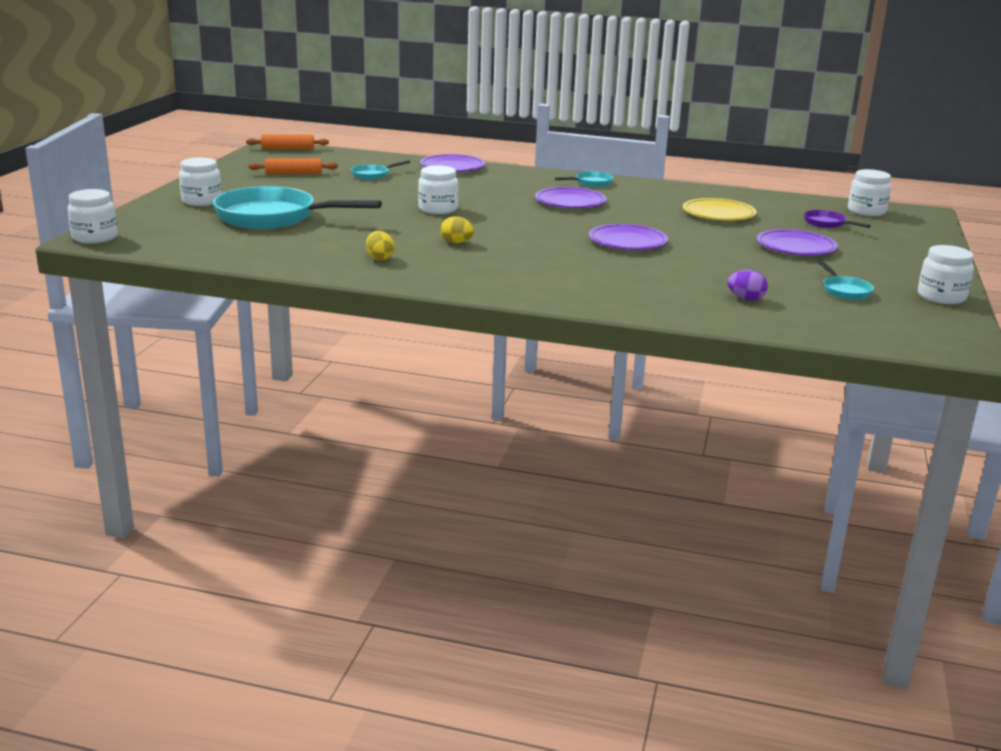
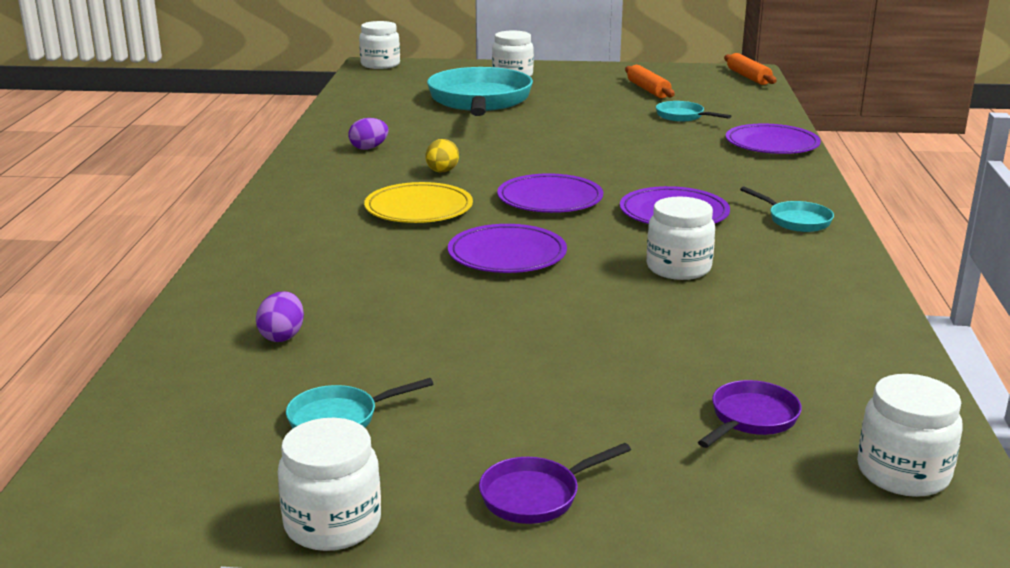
camera: 80 degrees right, 0 degrees up
(380, 258) = (369, 148): yellow egg -> purple egg
(438, 209) = (569, 154): white jar -> white jar (678, 268)
(718, 214) = (716, 315): yellow plate -> yellow plate (419, 209)
(796, 247) = (566, 381): purple plate -> purple plate (550, 199)
(904, 262) = (536, 495): none -> purple pan

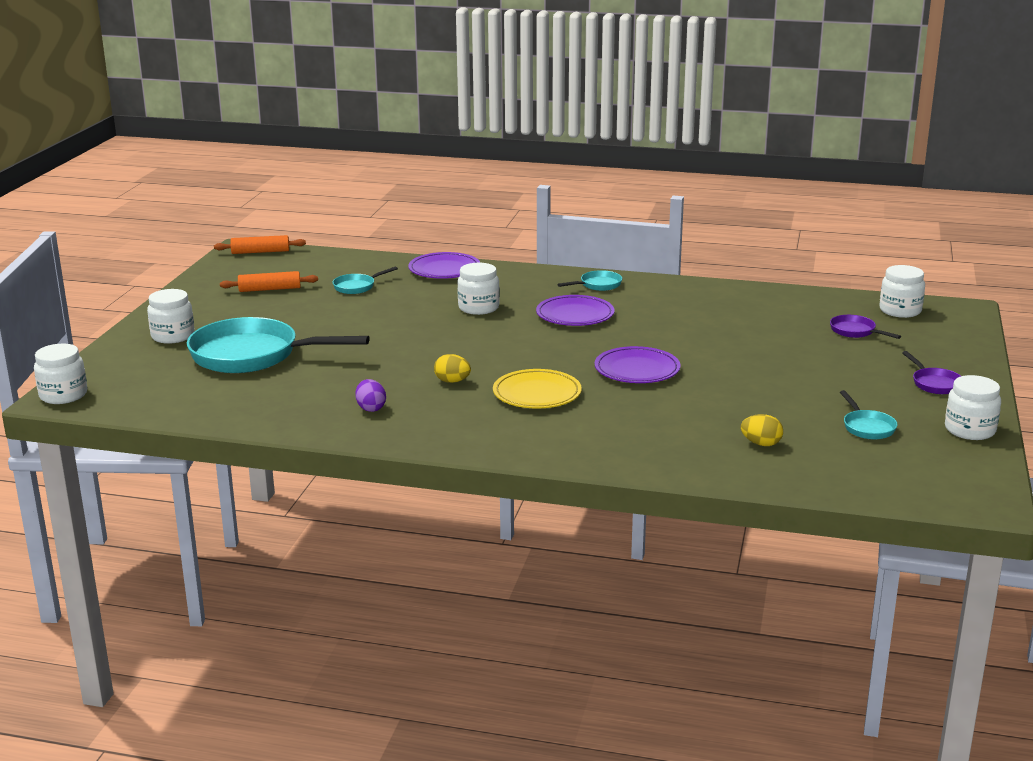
camera: 80 degrees left, 0 degrees up
(282, 336) = (761, 444): purple egg -> yellow egg
(550, 199) = (533, 348): purple plate -> none
(678, 268) = (668, 324): white jar -> white jar (478, 308)

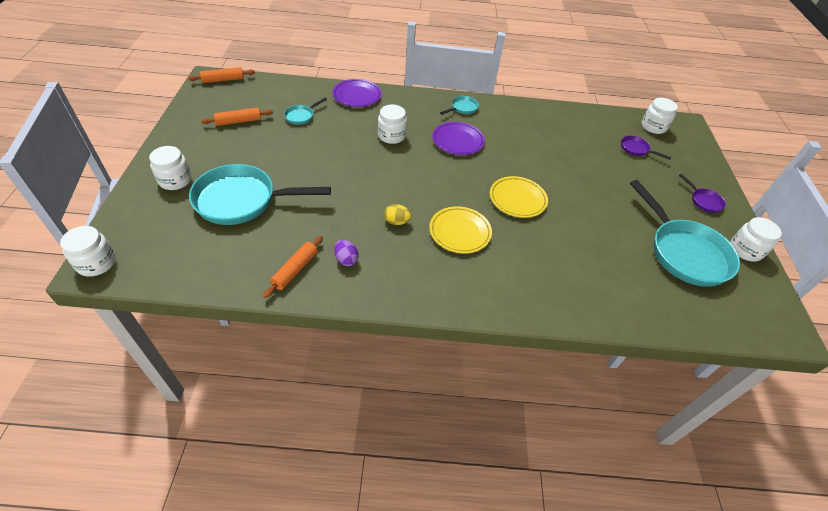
camera: 15 degrees left, 25 degrees up
(301, 413) = (295, 270): none -> orange rolling pin
(637, 370) = (517, 199): purple plate -> yellow plate
(761, 444) = (626, 278): yellow egg -> none
(867, 427) = (684, 252): turquoise pan -> turquoise pan, size x2.30

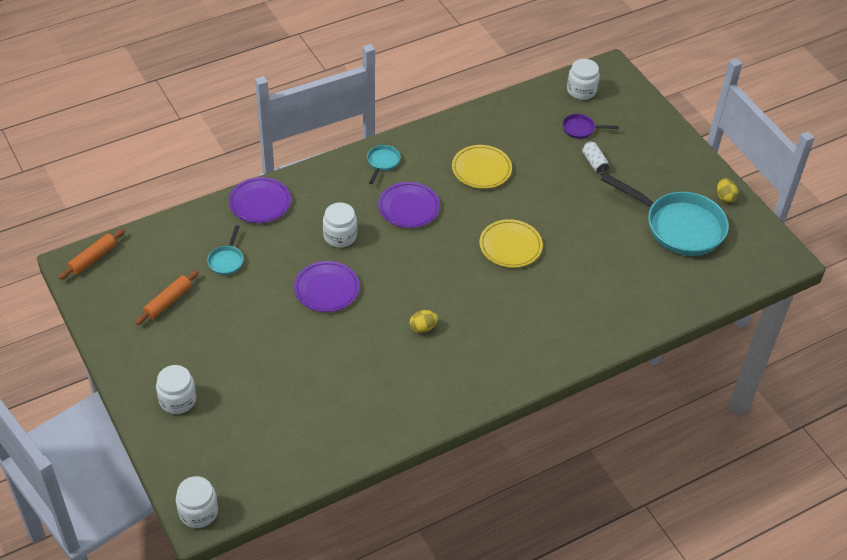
camera: 30 degrees left, 0 degrees up
(242, 200) = (264, 384): turquoise pan -> none
(295, 270) = (376, 420): orange rolling pin -> none
(346, 259) = (410, 387): purple egg -> none
(350, 162) = (326, 289): none -> purple plate
(460, 232) = (485, 307): yellow plate -> yellow plate (481, 169)
(633, 174) = (594, 162): none -> white can
(704, 201) = (669, 161): purple pan -> none
(745, 250) = (725, 197): white jar -> yellow egg

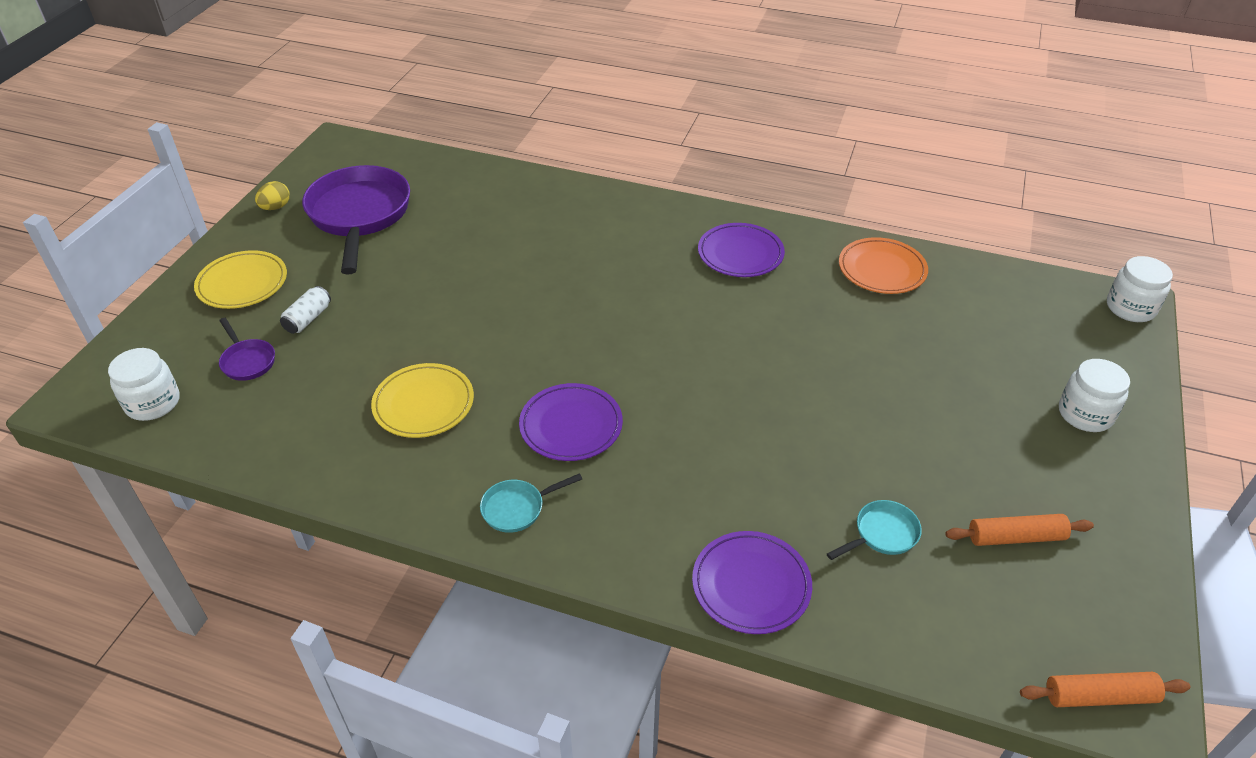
camera: 130 degrees left, 5 degrees down
(326, 289) = (786, 407): purple plate -> purple plate (740, 254)
(340, 236) = (697, 454): white jar -> none
(368, 422) = (882, 269): none -> orange plate
(423, 328) = (728, 302): yellow egg -> none
(510, 246) = (531, 308): yellow plate -> yellow plate (242, 283)
(678, 226) = (359, 216): turquoise pan -> purple pan

